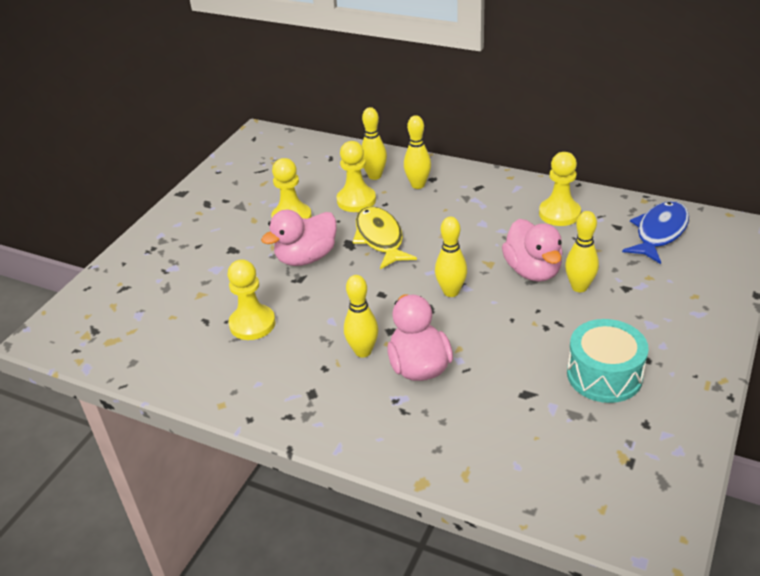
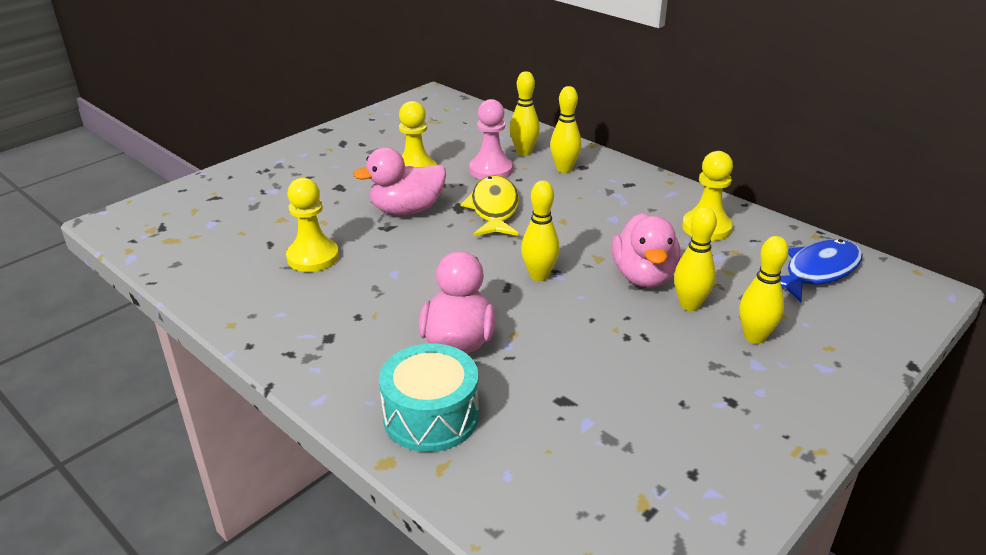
camera: 15 degrees right, 5 degrees down
(356, 200) = (491, 170): yellow pawn -> pink pawn
(363, 351) = (408, 310): yellow bowling pin -> yellow bowling pin (754, 337)
(604, 375) = (669, 405): turquoise drum -> turquoise drum (431, 416)

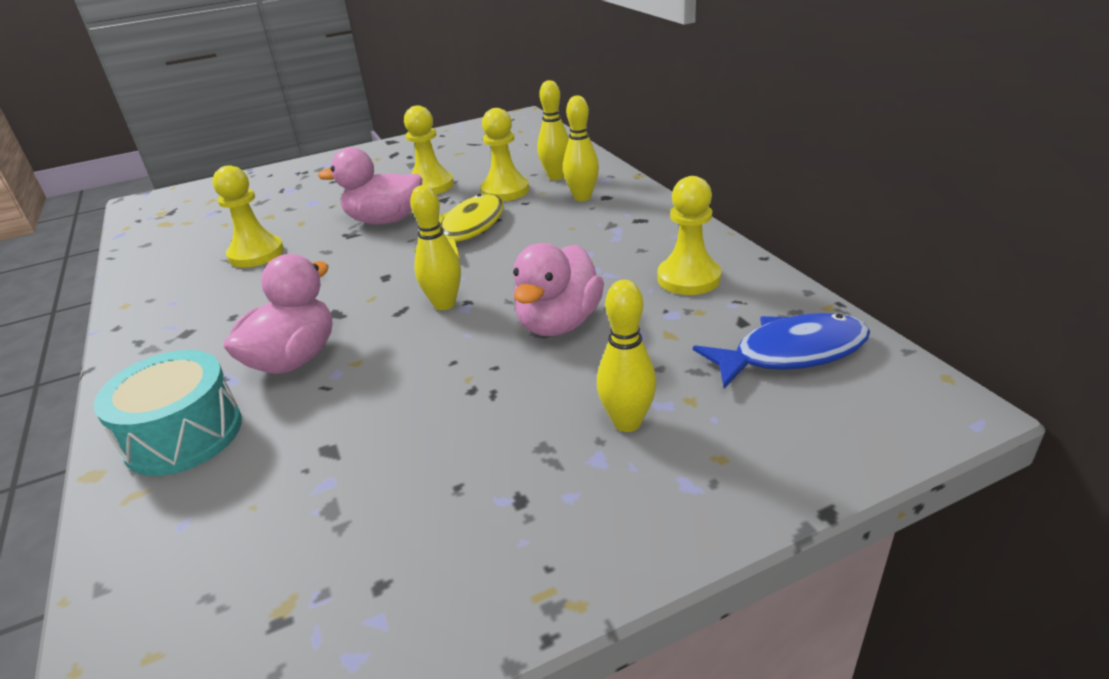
camera: 25 degrees right, 0 degrees up
(491, 170) = (505, 191): pink pawn -> yellow pawn
(689, 305) = (581, 366): yellow bowling pin -> none

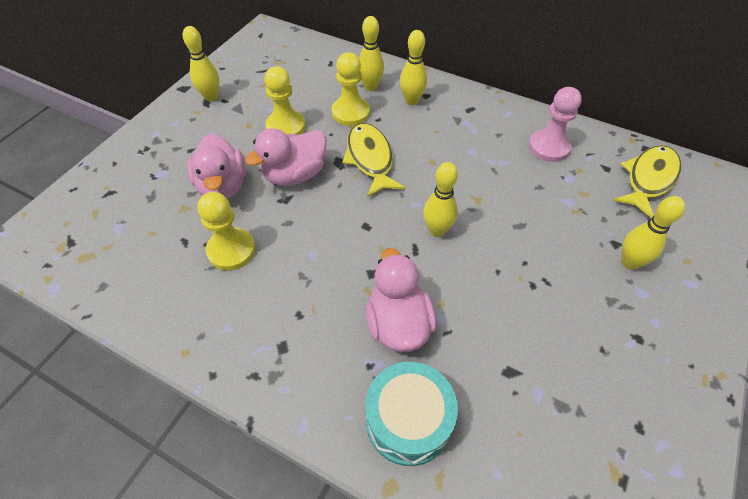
camera: 40 degrees left, 20 degrees up
(402, 151) = (211, 97): none -> yellow bowling pin
(558, 323) = (521, 213): pink duck -> pink duck (223, 186)
(688, 278) = (549, 147): yellow pawn -> pink pawn
(791, 353) = (648, 179): blue fish -> yellow fish

